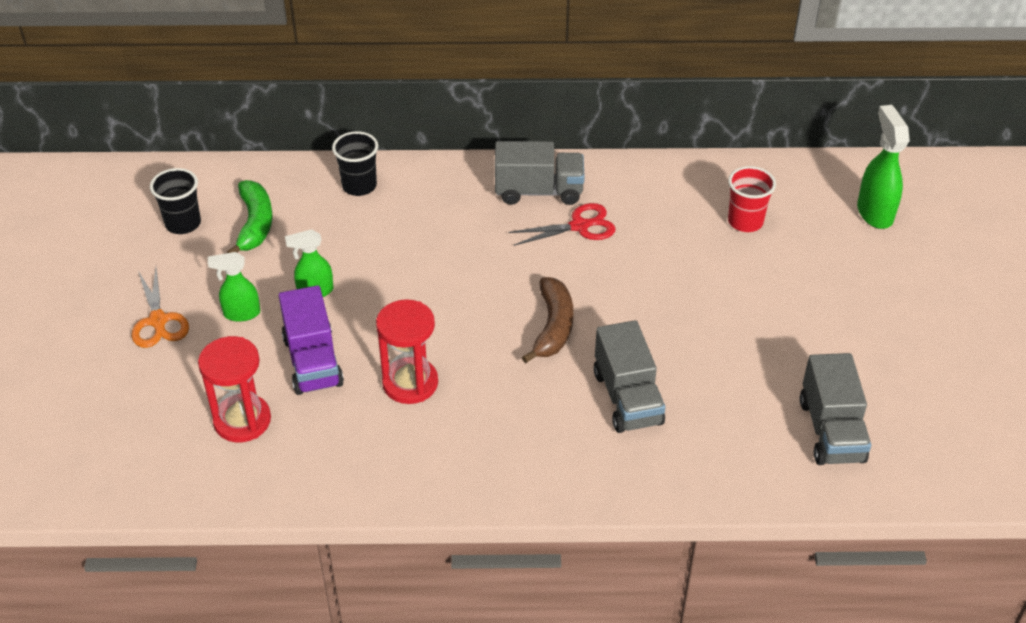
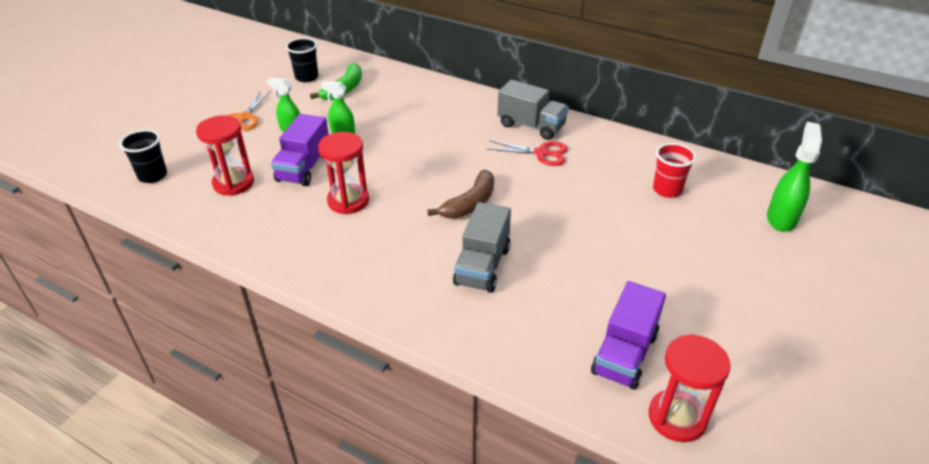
camera: 30 degrees right, 5 degrees down
(359, 186) = (421, 89): black cup -> black cup (152, 175)
(831, 431) = (624, 354): grey truck -> purple truck
(915, 472) = (677, 417): none -> red hourglass

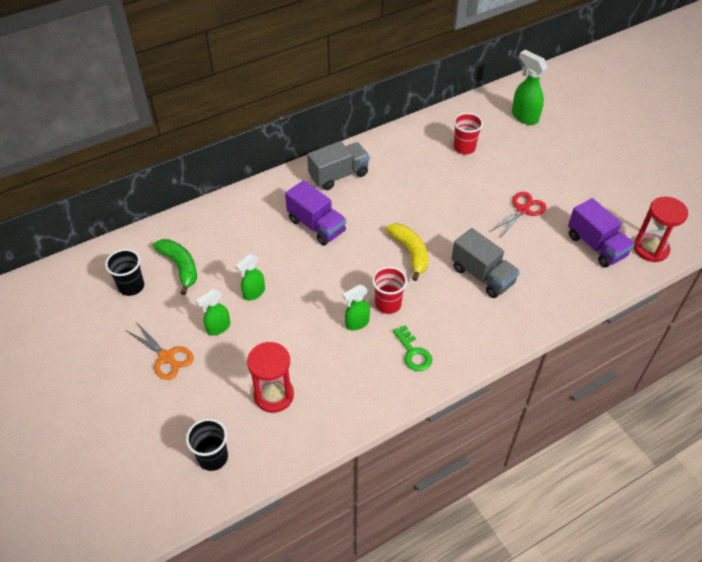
camera: 60 degrees left, 10 degrees up
(304, 168) = (288, 337): purple truck -> purple truck (316, 226)
(335, 250) = (413, 353): none -> green key
(348, 201) = (356, 323): red hourglass -> green spray bottle
(387, 212) = (388, 304): none -> red cup
(470, 204) = (410, 253): brown banana -> yellow banana
(542, 153) = (378, 186): red scissors -> red scissors (523, 209)

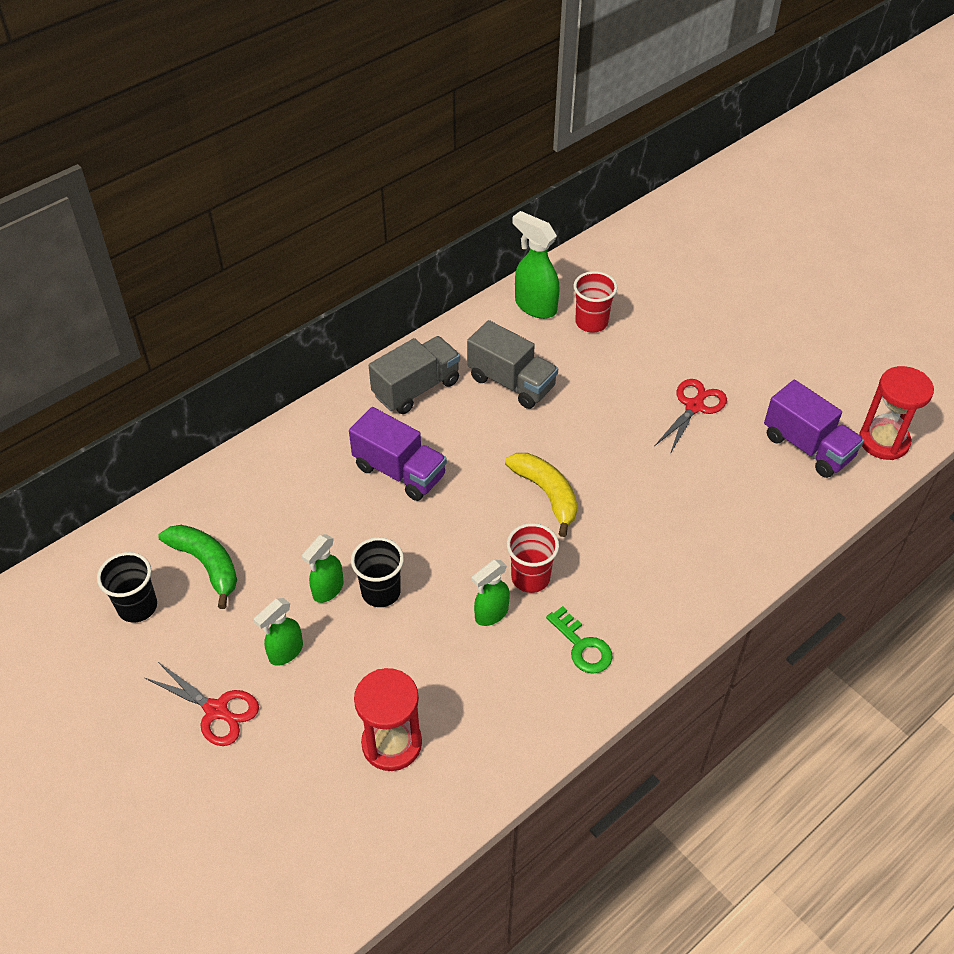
camera: 10 degrees left, 0 degrees up
(167, 357) = (217, 711): orange scissors -> red scissors
(213, 457) = (321, 854): black cup -> black cup (381, 592)
(482, 276) = (657, 514): grey truck -> grey truck (511, 382)
(524, 116) = (667, 264): green spray bottle -> green spray bottle (535, 306)

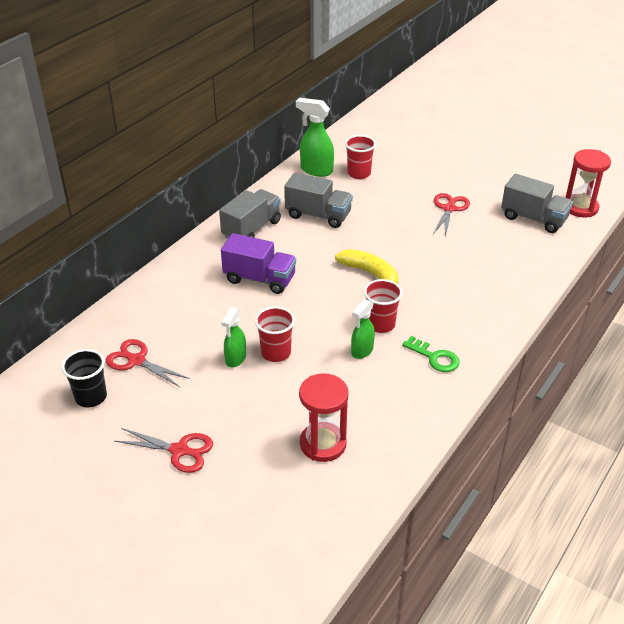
camera: 15 degrees left, 10 degrees down
(207, 564) = (136, 360): green banana -> red scissors
(285, 652) = (219, 403): green spray bottle -> none
(381, 592) = (276, 353): black cup -> red cup
(807, 447) = (533, 218): purple truck -> grey truck

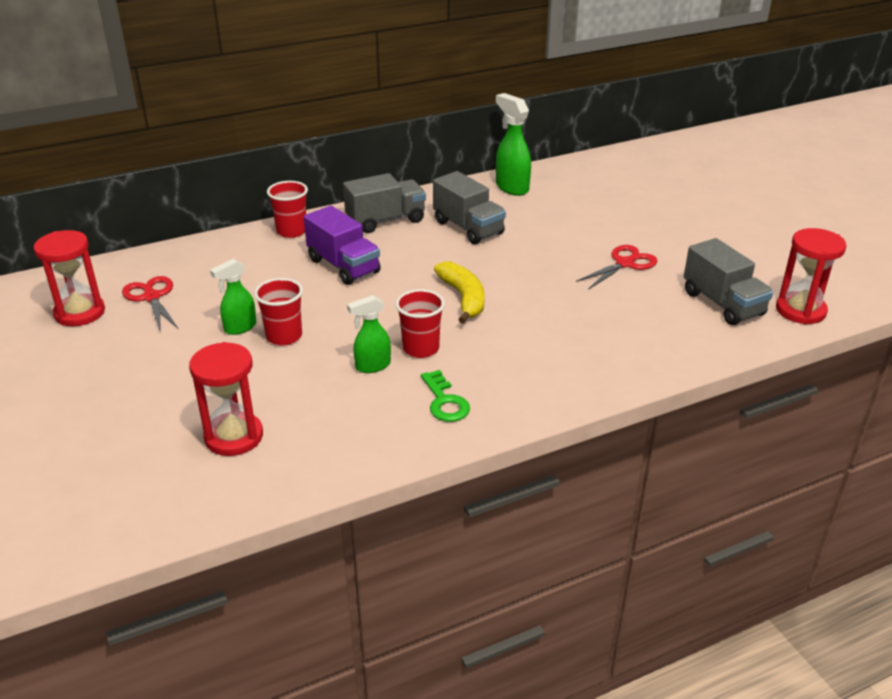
camera: 30 degrees right, 5 degrees down
(91, 397) = (80, 313): black cup -> red hourglass
(180, 451) = (99, 387): red scissors -> none
(359, 173) = (556, 202): red cup -> red cup (291, 231)

